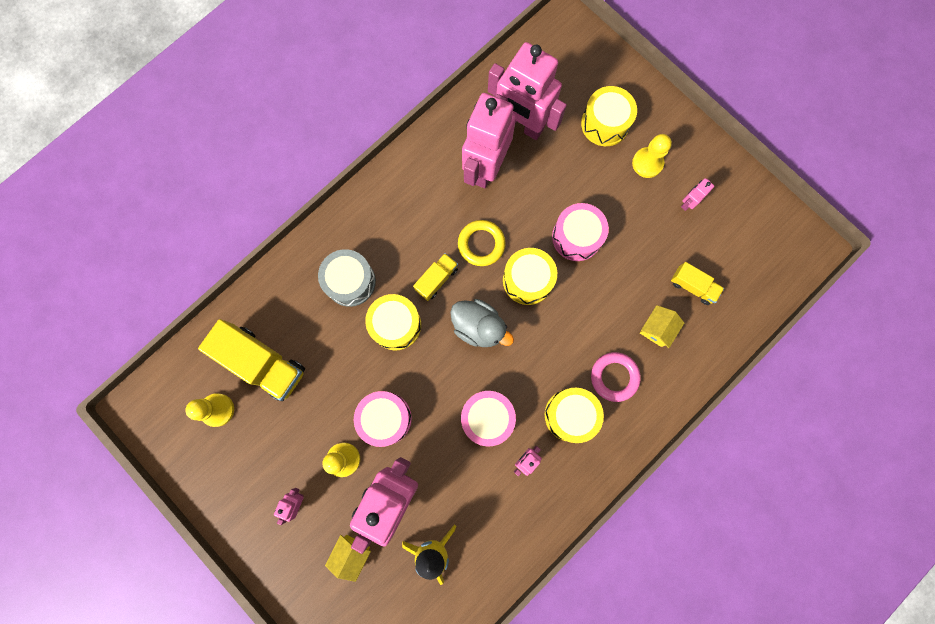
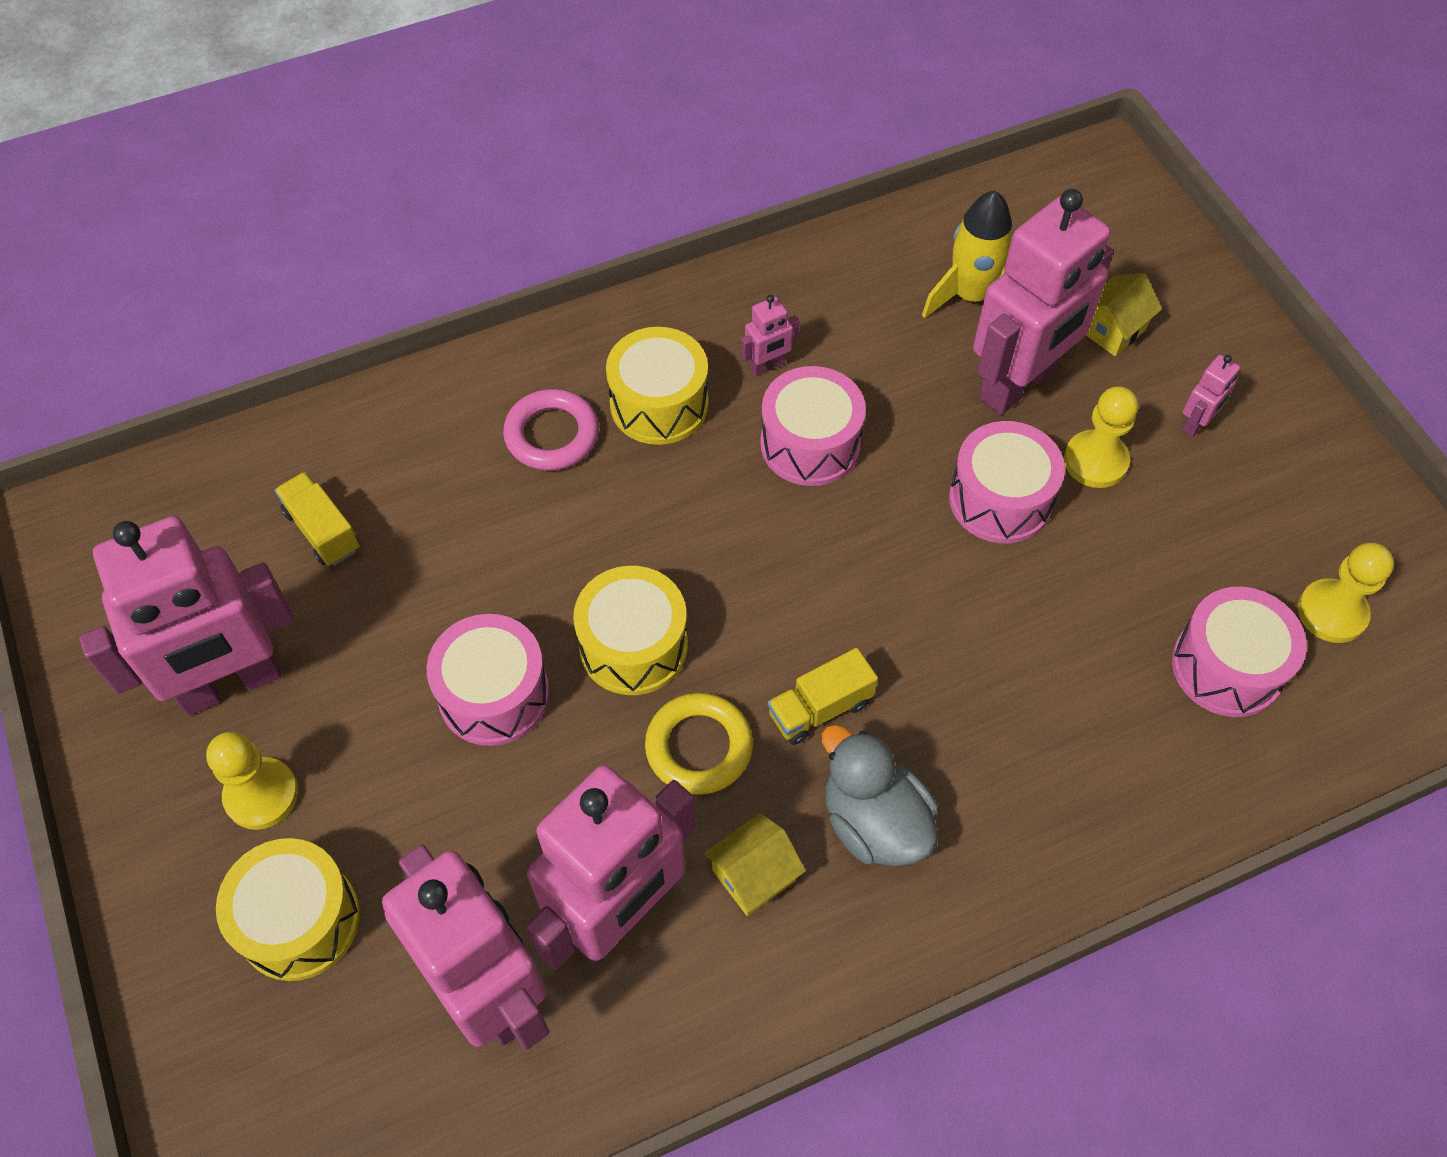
camera: 160 degrees left, 20 degrees down
(263, 363) = (1227, 667): yellow truck -> pink drum
(350, 281) = (1007, 765): grey drum -> none
(395, 325) = (933, 650): yellow drum -> none
(479, 327) = (767, 593): grey duck -> grey duck (874, 822)
(657, 329) = (432, 483): yellow house -> yellow house (754, 875)
(688, 202) = (231, 684): pink robot -> pink robot, size x2.49

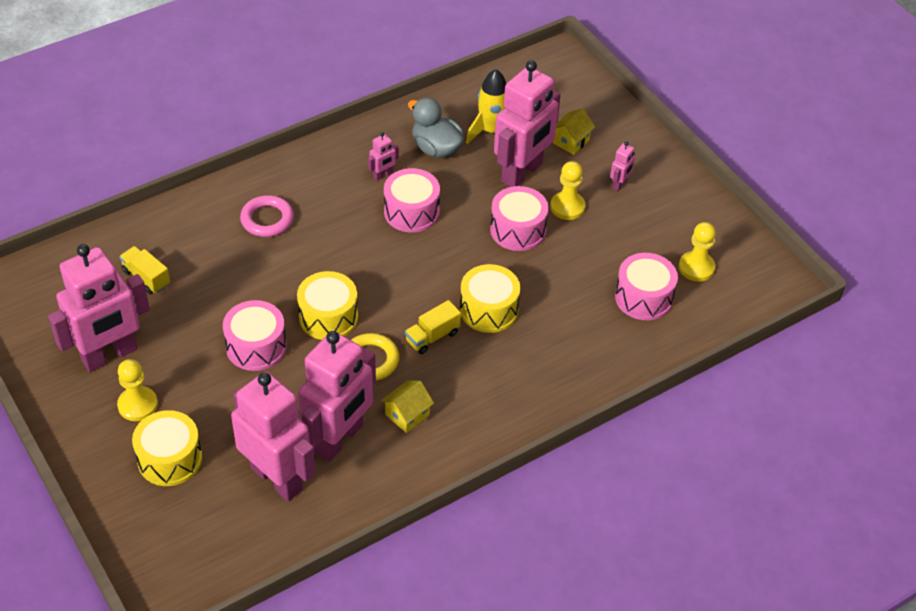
camera: 10 degrees left, 10 degrees down
(659, 404) = (325, 199): yellow drum -> yellow drum (489, 309)
(874, 822) = (467, 385): grey duck -> grey duck (436, 148)

